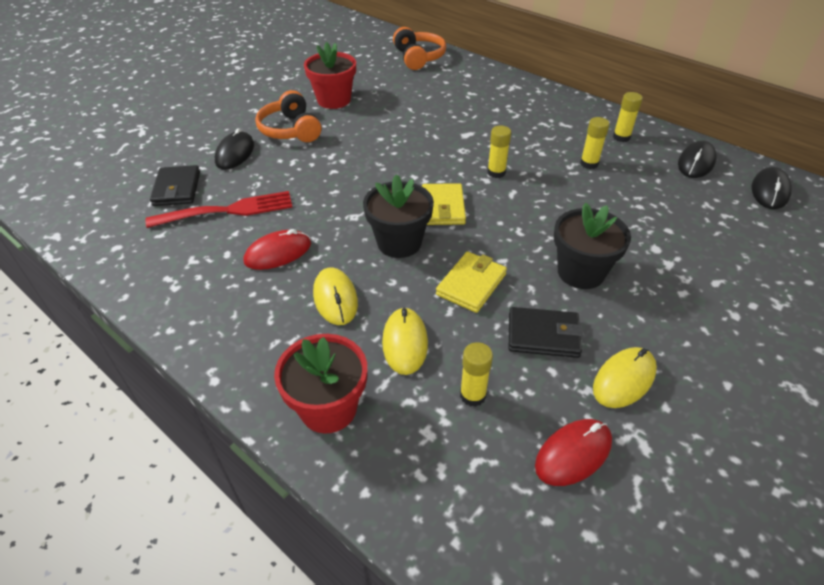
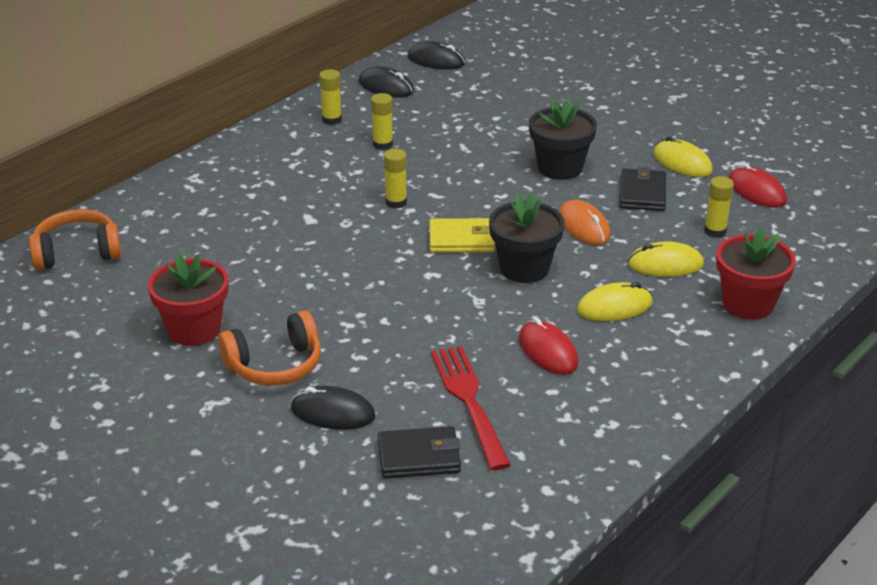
camera: 90 degrees left, 10 degrees down
(471, 284) = (583, 226): yellow wallet -> orange mouse

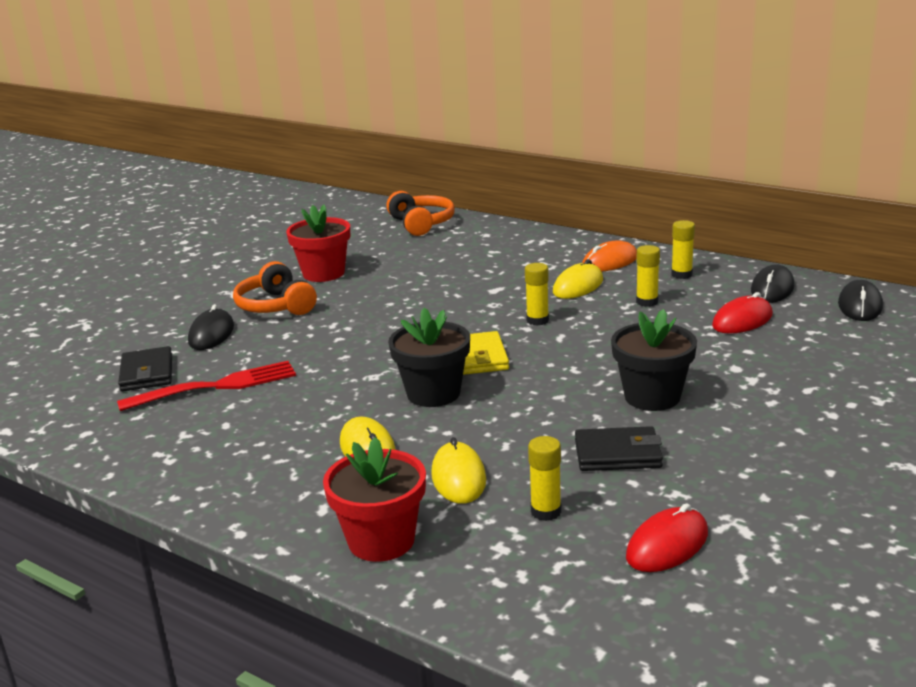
camera: 85 degrees right, 10 degrees down
(548, 351) = (288, 417): red mouse -> red mouse (742, 320)
(583, 226) = (526, 420): orange mouse -> orange mouse (610, 262)
(682, 162) = (714, 480): yellow mouse -> yellow mouse (578, 286)

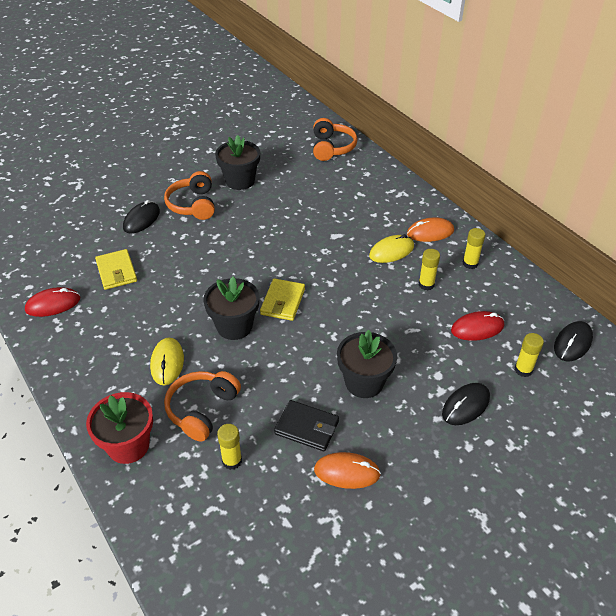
camera: 20 degrees right, 20 degrees up
(147, 373) = (87, 244): black wallet -> none
(215, 387) = (116, 271): red fork -> yellow wallet
(323, 273) = (240, 181): red flower pot -> black flower pot
(458, 477) = (202, 409): yellow mouse -> orange headphones
(537, 320) = (342, 278): yellow glue stick -> yellow glue stick (523, 370)
(667, 545) = (281, 521): red mouse -> red mouse (53, 304)
(708, 477) = (347, 472): none -> orange mouse
(772, 289) = (522, 302): black mouse -> black mouse (465, 406)

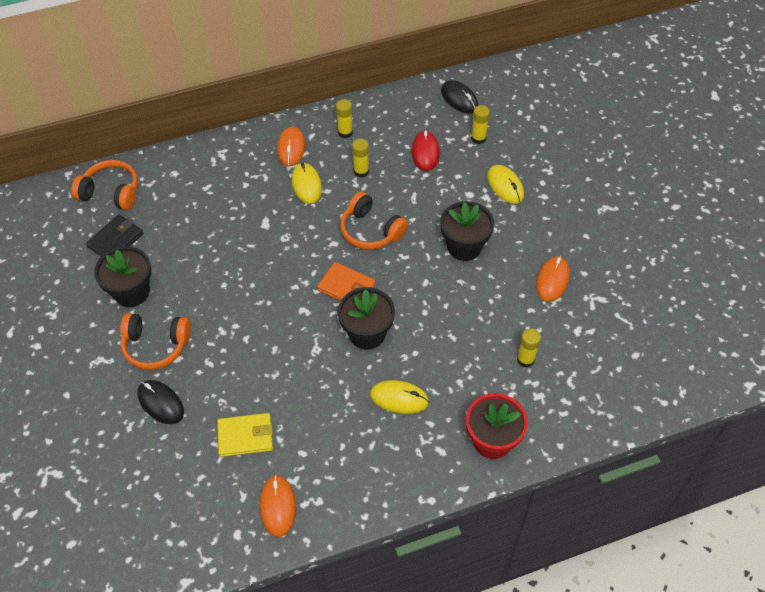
camera: 75 degrees left, 10 degrees up
(53, 304) = (278, 506): red mouse -> orange mouse
(202, 409) = (464, 375): orange headphones -> orange headphones (371, 231)
(283, 302) = (346, 287): yellow wallet -> orange wallet
(307, 427) = (502, 298): black wallet -> black wallet (116, 240)
(465, 406) = (505, 186): black mouse -> yellow mouse

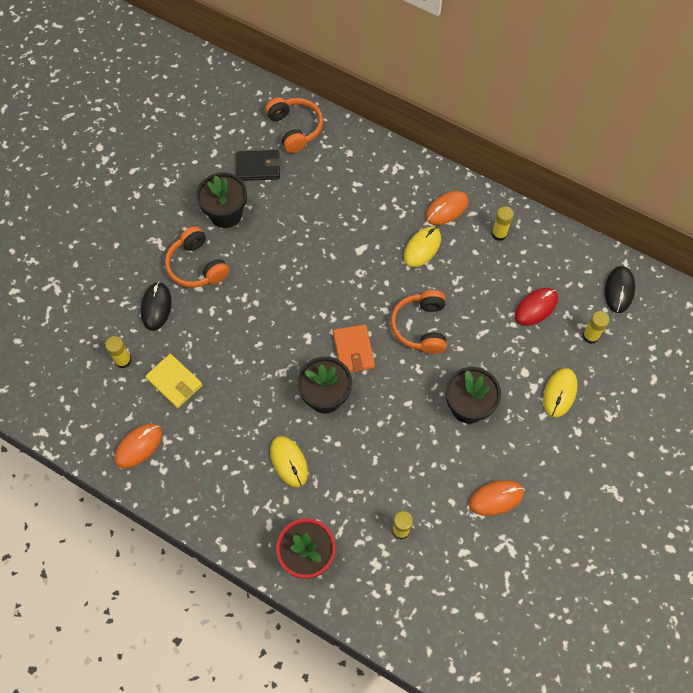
camera: 50 degrees right, 10 degrees up
(361, 171) = (471, 276): yellow glue stick -> yellow glue stick (123, 360)

